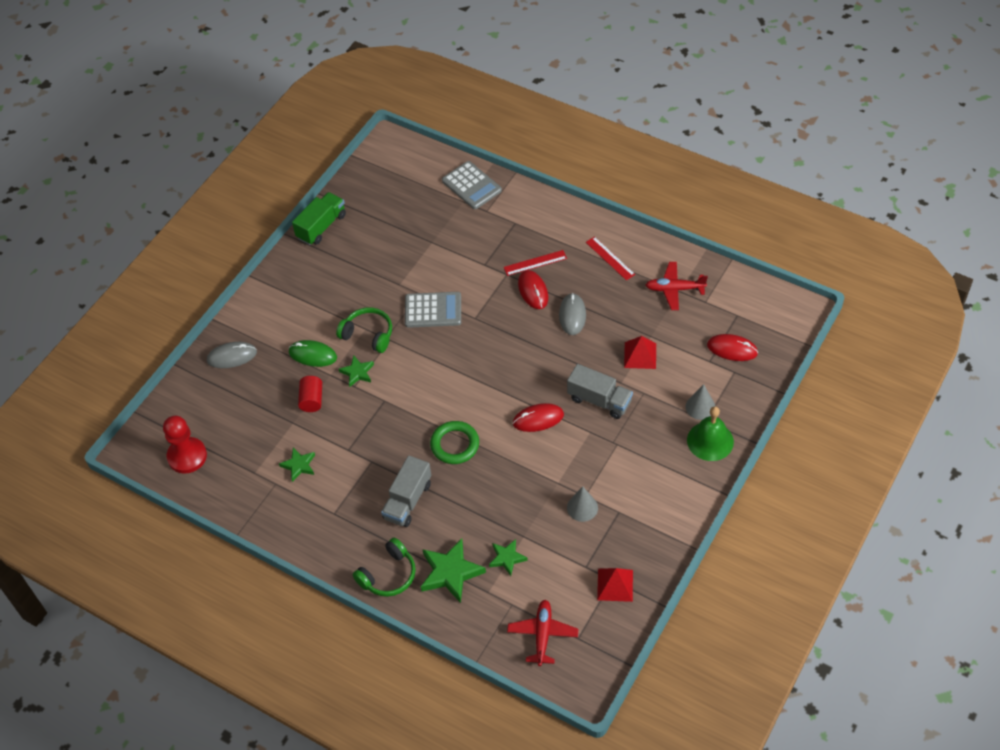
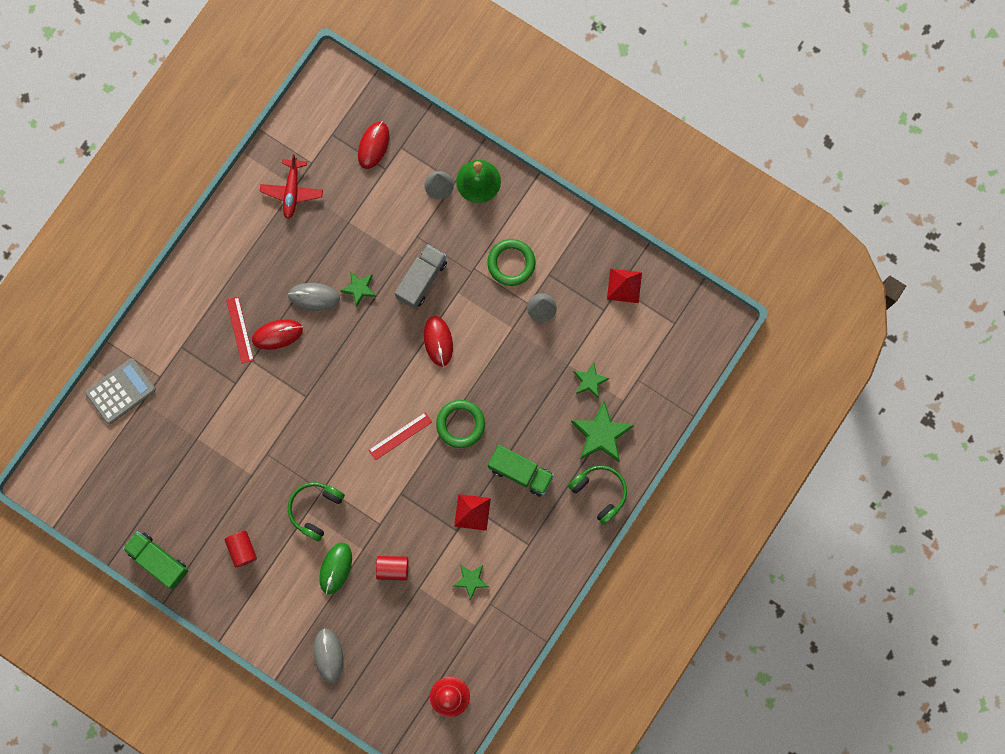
camera: 90 degrees left, 25 degrees up
(331, 284) = (242, 549): none -> red cylinder
(357, 372) = (363, 521): green star -> green star (359, 288)
(407, 501) = (520, 472): grey truck -> green truck
(433, 310) = (291, 440): grey calculator -> none
(542, 635) = (669, 354): red plane -> none
(610, 258) = (243, 251): red ruler -> red ruler (400, 436)
(626, 476) = (511, 263): none -> green ring
(640, 355) = (371, 235): red pyramid -> red pyramid (472, 512)

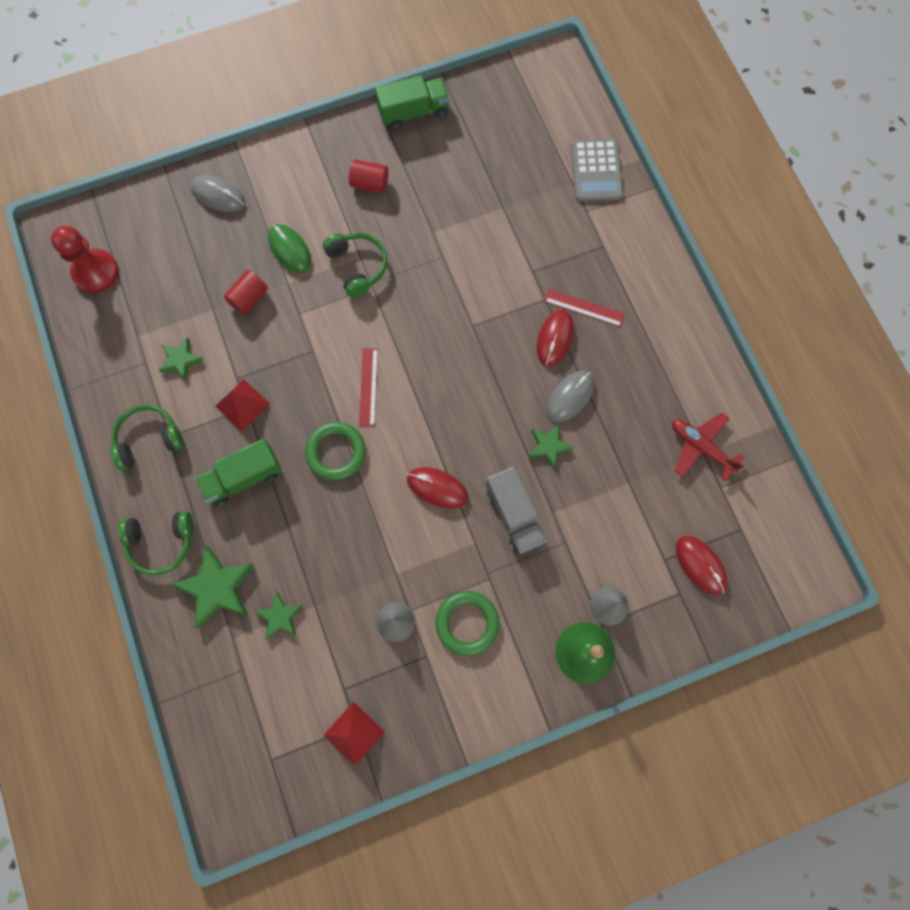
camera: 125 degrees right, 5 degrees down
(540, 557) = (148, 439): none -> green headphones

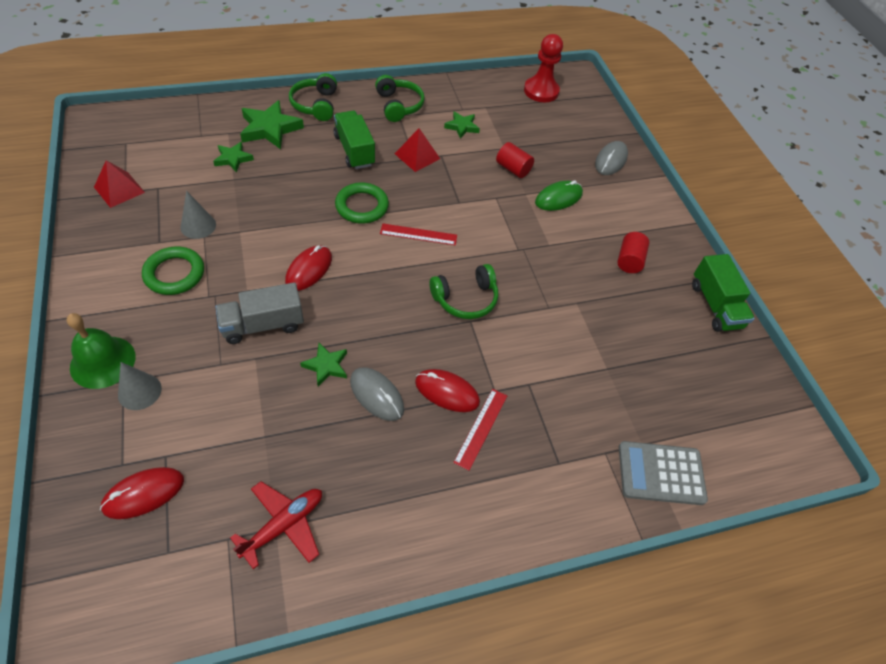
camera: 90 degrees right, 20 degrees down
(358, 266) = (540, 241): green headphones -> green headphones (465, 299)

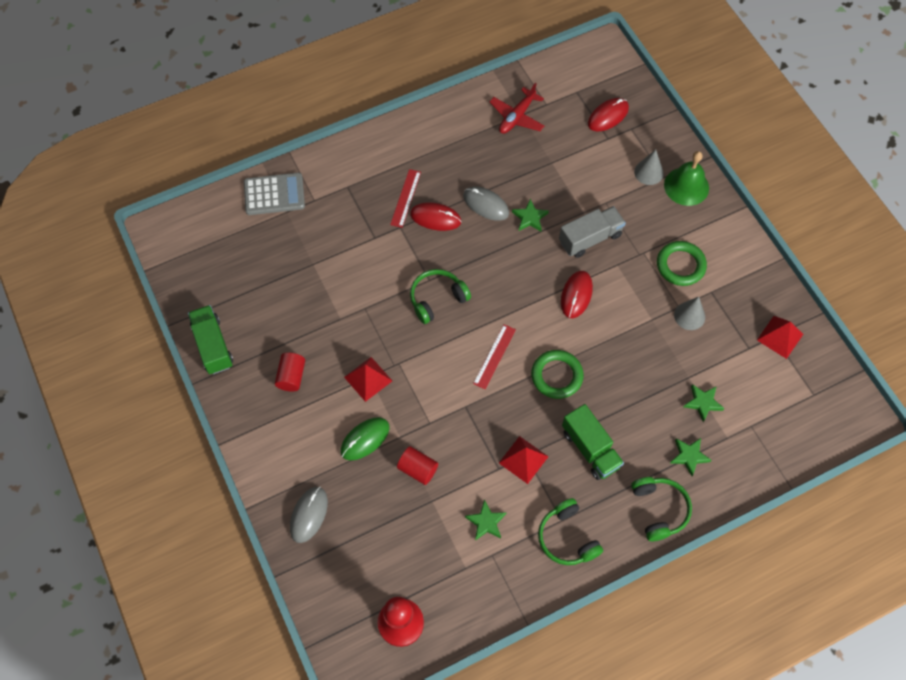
camera: 175 degrees right, 10 degrees up
(270, 129) = (689, 456): green star -> green star, size x0.58
(418, 234) = (494, 356): red ruler -> red ruler turned 60 degrees counterclockwise
(551, 243) = (368, 379): none -> red pyramid

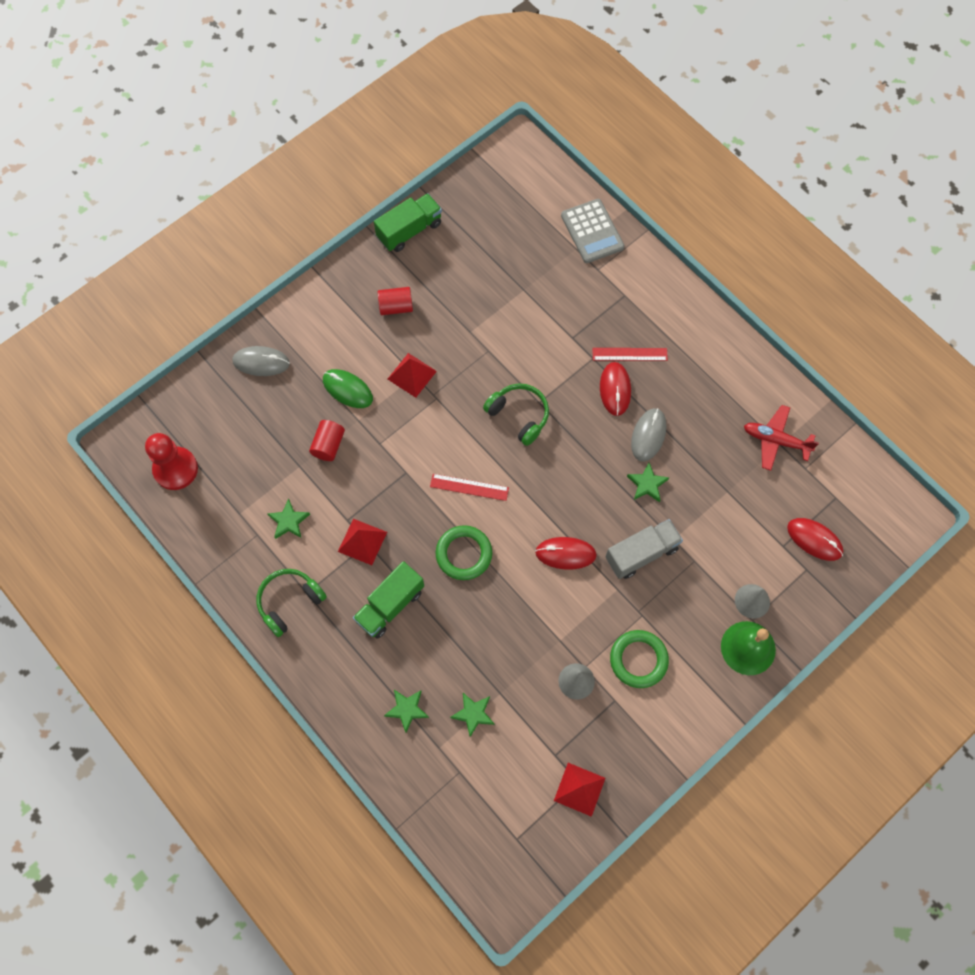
camera: 75 degrees right, 5 degrees up
(590, 238) = (641, 553): grey truck -> grey truck turned 75 degrees counterclockwise
(659, 509) = (340, 689): green headphones -> none

